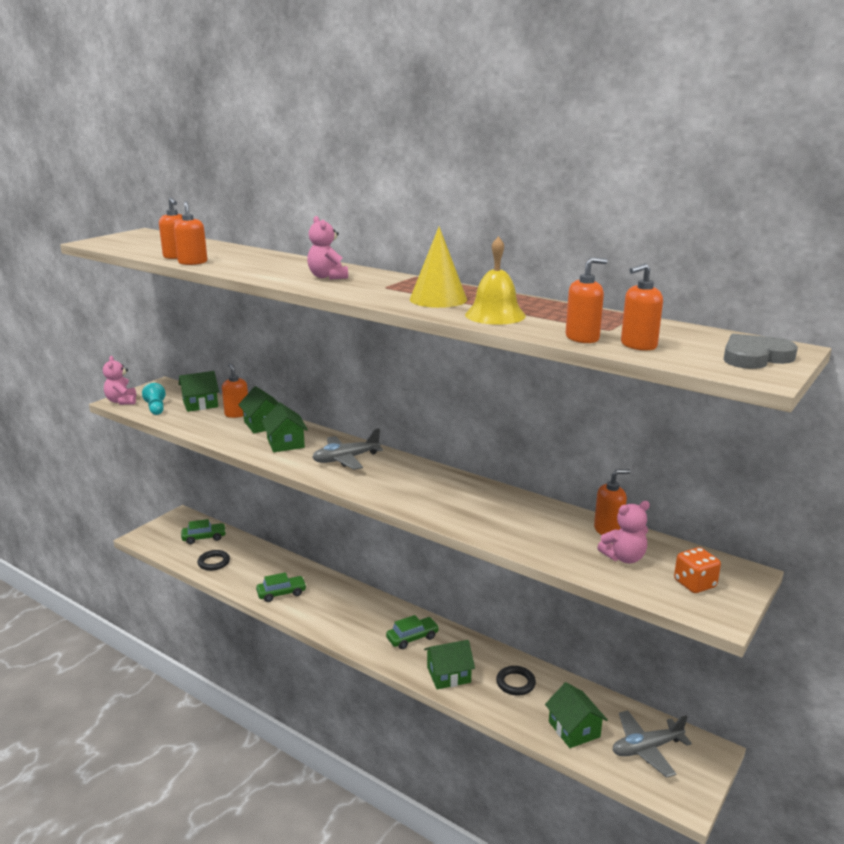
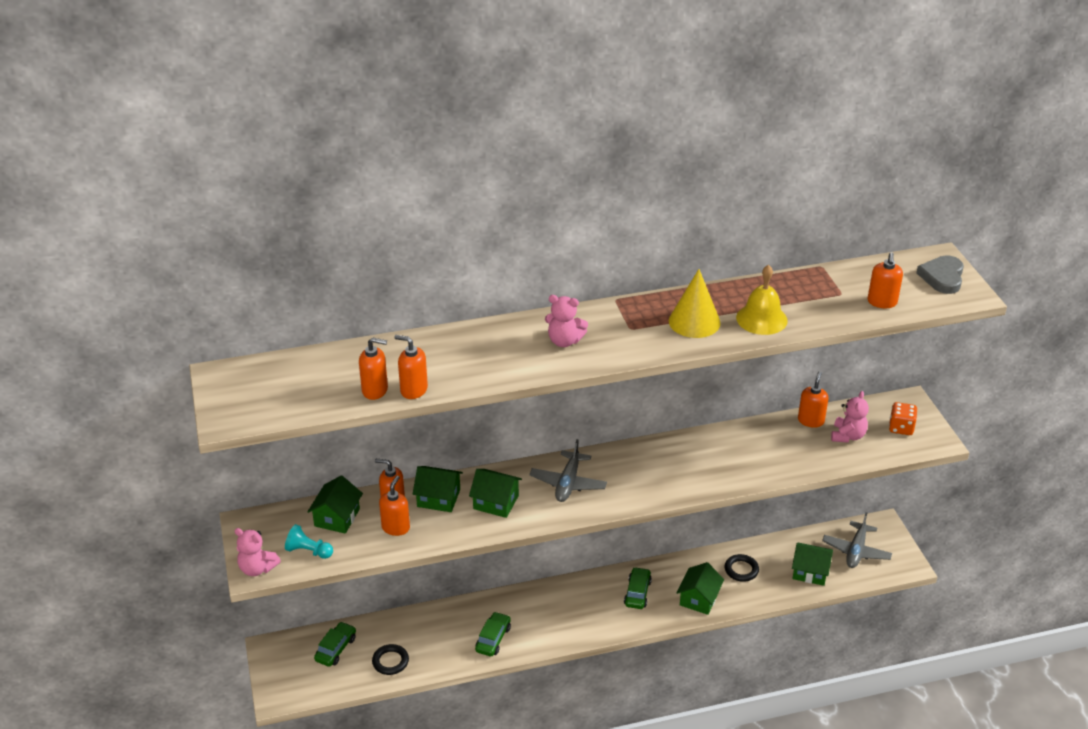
camera: 50 degrees left, 15 degrees up
(582, 338) = (847, 313): orange soap dispenser -> orange soap dispenser (396, 527)

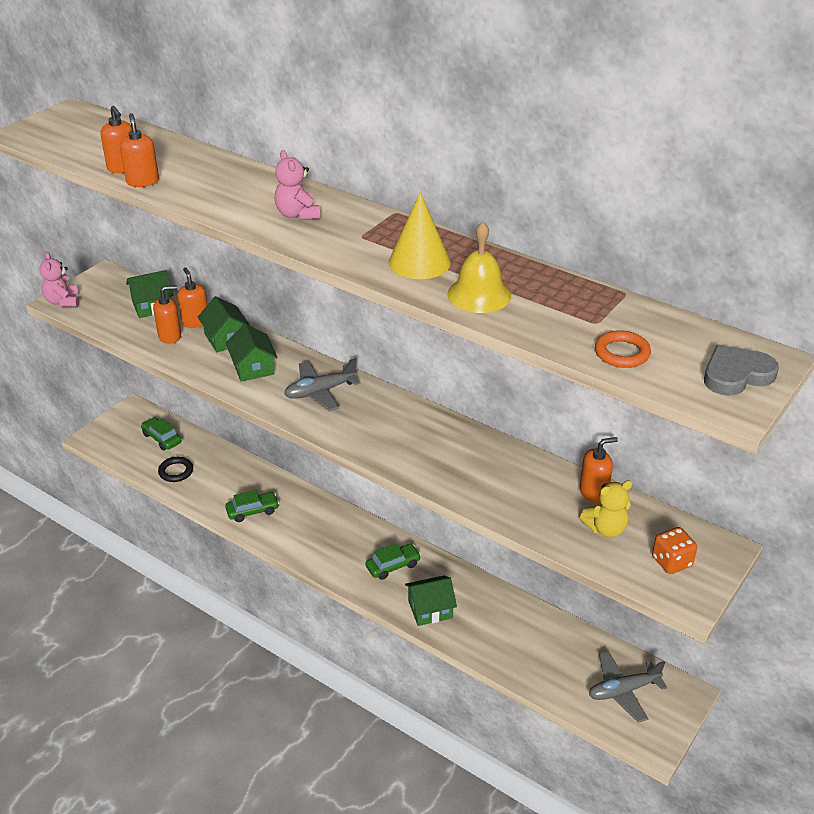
camera: 50 degrees right, 0 degrees up
(308, 551) = (103, 313): turquoise pawn -> none
(336, 649) = (162, 438): green car -> green car turned 120 degrees counterclockwise
(741, 570) = (498, 619): black ring -> none
(810, 571) = (553, 670): green house -> none
(847, 436) = (605, 528): pink teddy bear -> yellow teddy bear
(882, 302) = (622, 353): orange soap dispenser -> orange ring

